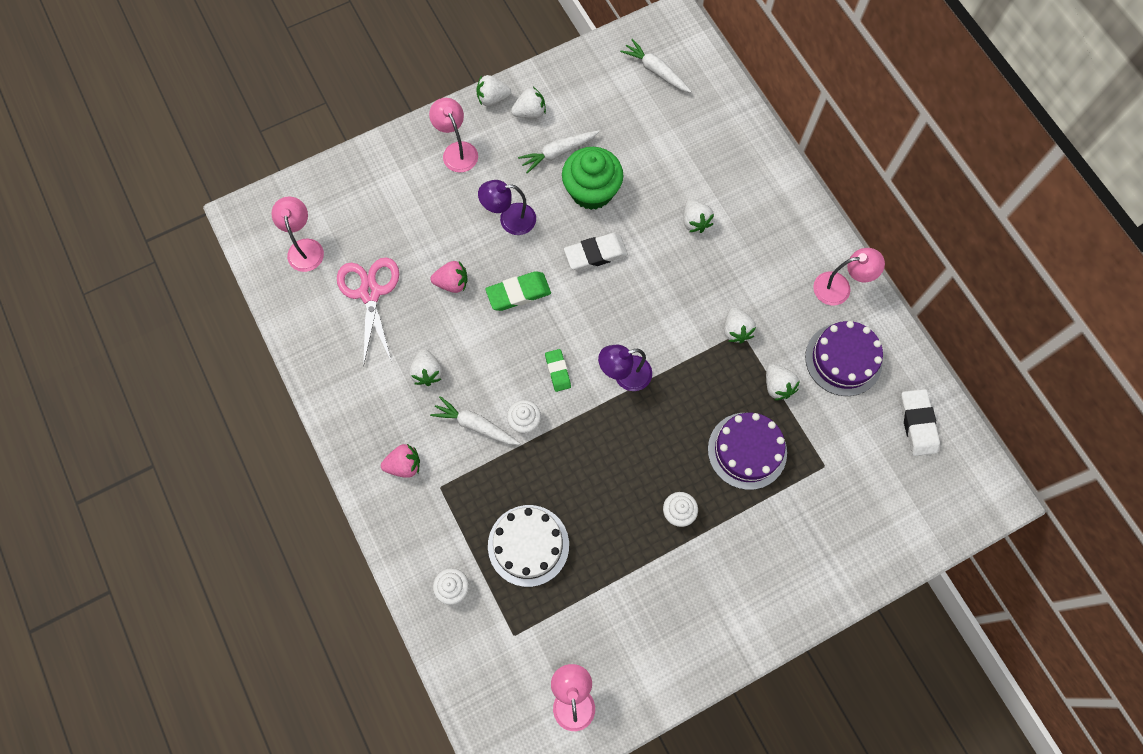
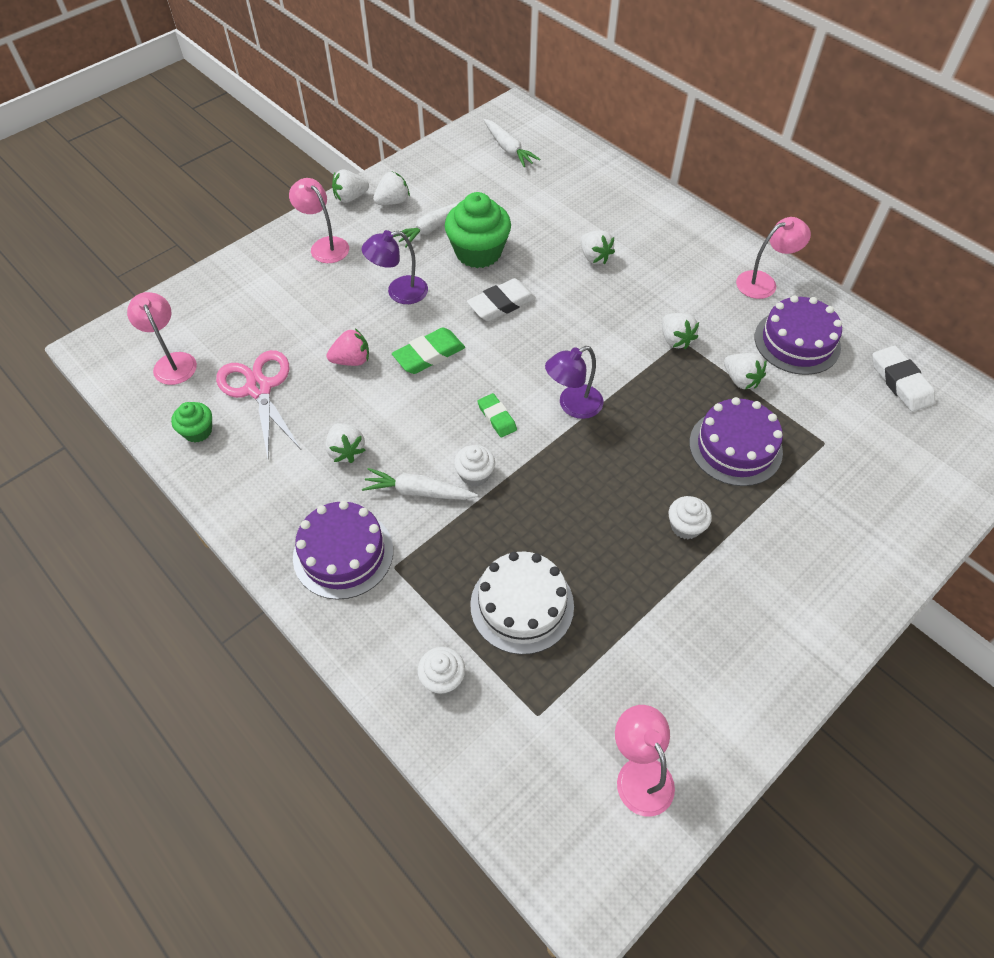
camera: 15 degrees left, 15 degrees down
(313, 323) = (198, 431): none -> green cupcake
(404, 465) = (343, 553): pink strawberry -> purple cake
(655, 71) = (508, 149): white carrot -> white carrot turned 150 degrees counterclockwise

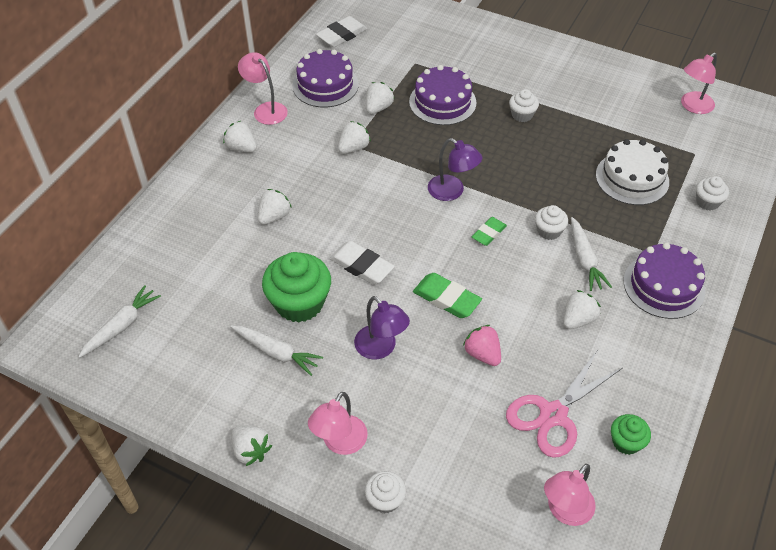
camera: 110 degrees left, 5 degrees down
(260, 259) = (385, 499): none -> white cupcake
(393, 201) = (245, 405): white strawberry -> white strawberry (241, 148)

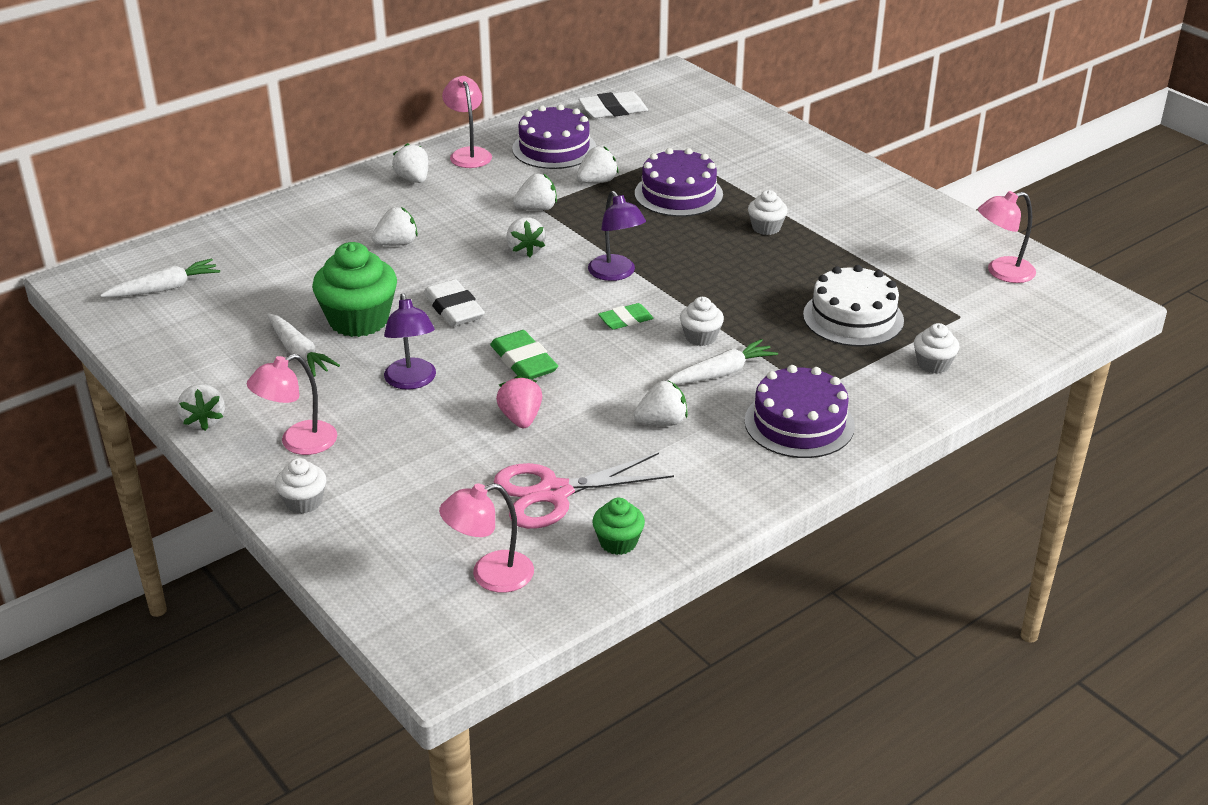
camera: 25 degrees right, 15 degrees down
(373, 191) = (525, 251): none -> white strawberry
(584, 259) = (721, 373): white carrot -> white carrot turned 135 degrees counterclockwise

